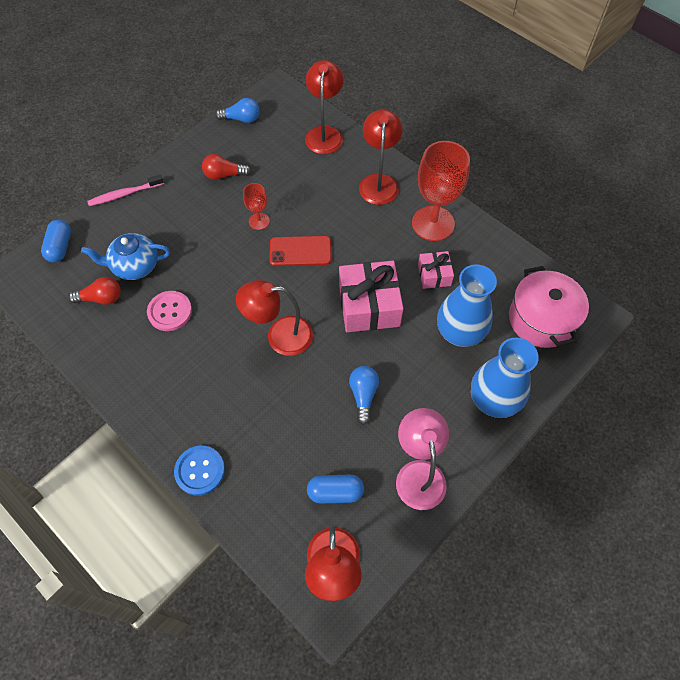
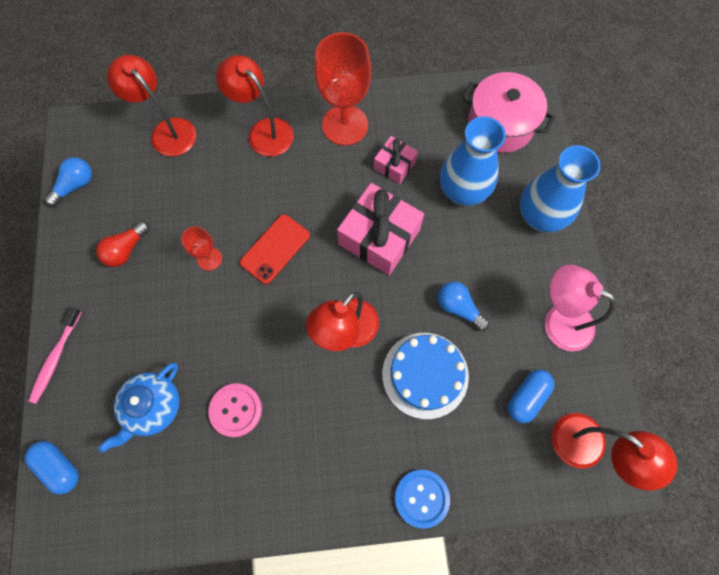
camera: 50 degrees left, 10 degrees up
(101, 298) = (161, 466): red light bulb -> none
(292, 409) = (425, 375): none -> blue cake

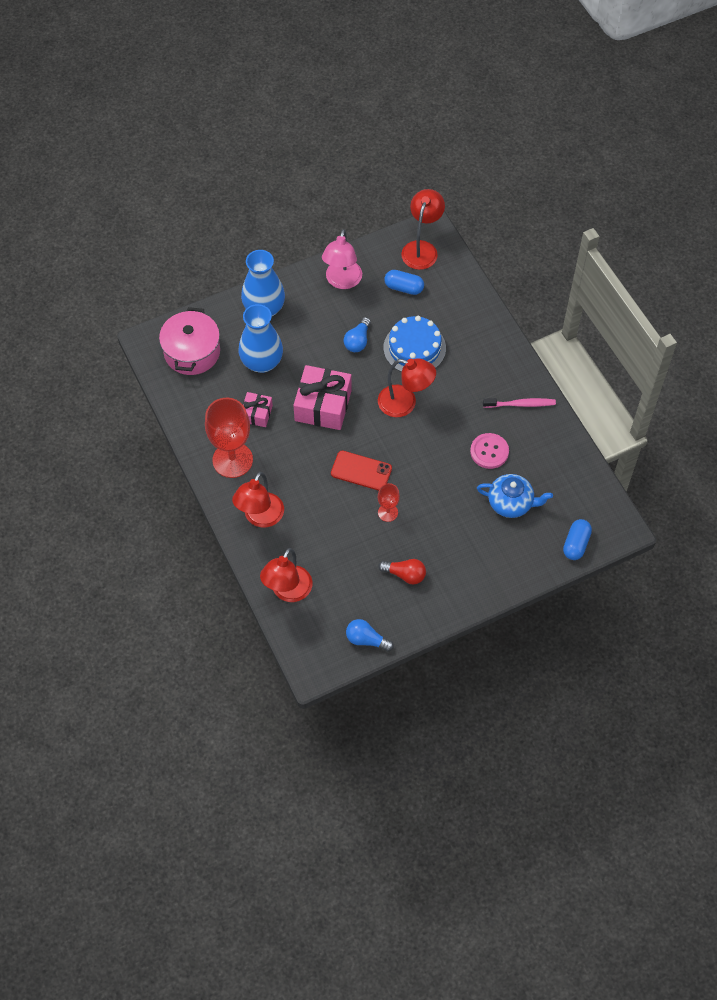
camera: 110 degrees left, 10 degrees down
(56, 358) = (507, 583): pink toothbrush -> pink toothbrush (520, 404)
(421, 498) = (494, 328): blue button -> none

